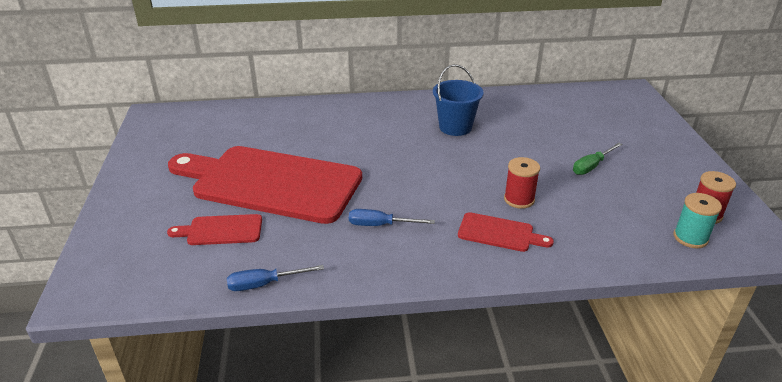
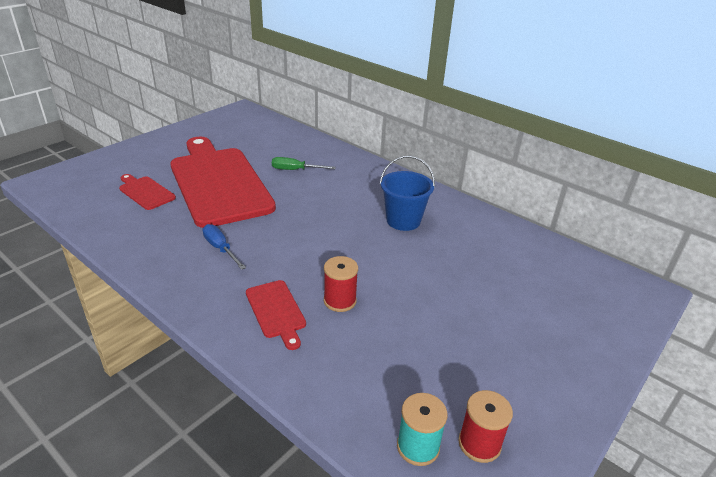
camera: 45 degrees right, 0 degrees up
(264, 284) = (104, 235): blue screwdriver -> none
(591, 166) = (455, 322): green screwdriver -> green screwdriver (295, 170)

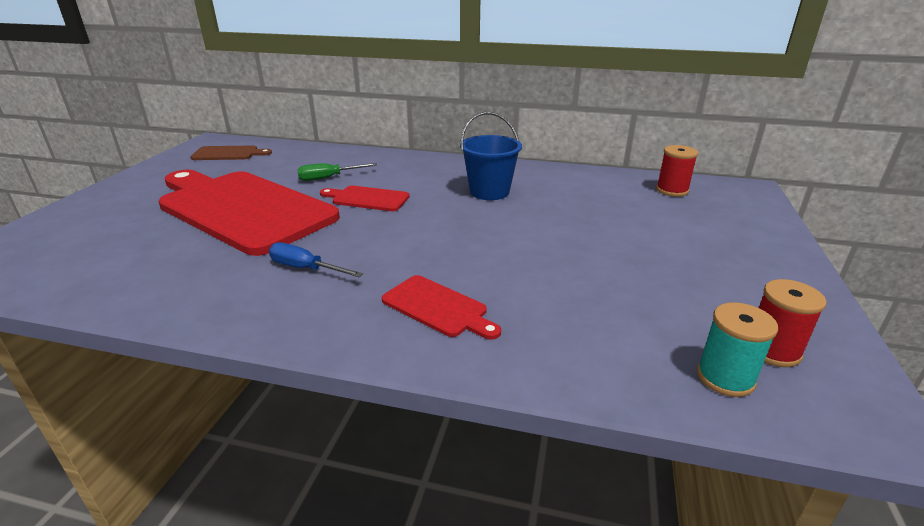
camera: 25 degrees left, 5 degrees down
(145, 192) = (144, 240): red cutting board -> red cutting board (367, 199)
(245, 126) = (228, 154): none -> brown cutting board
(340, 301) = (499, 275): red spool -> red spool (672, 190)

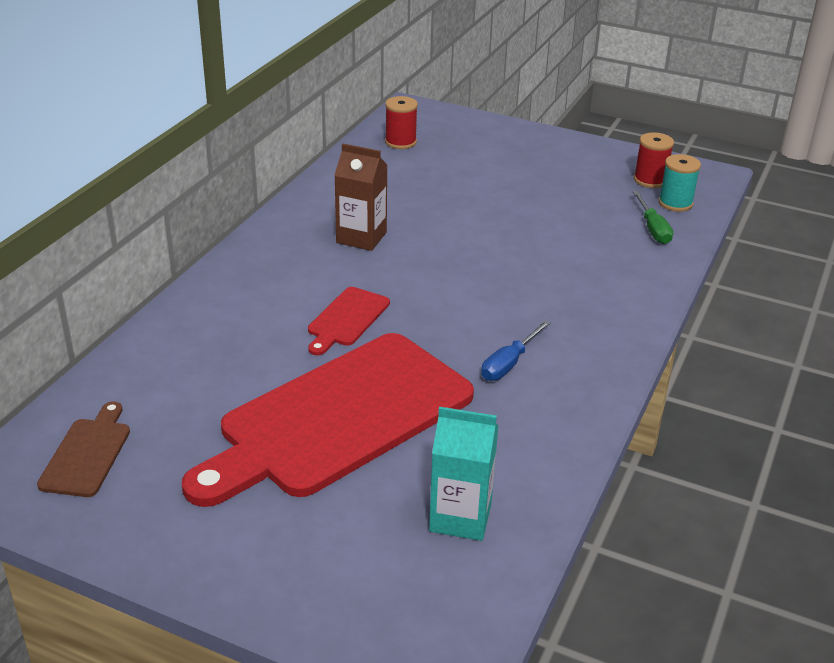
camera: 80 degrees left, 5 degrees up
(102, 262) = (460, 517): none -> turquoise carton
(329, 178) = (260, 347): green screwdriver -> green screwdriver (653, 229)
(437, 307) = (587, 295): red cutting board -> none
(489, 192) = (361, 237): blue bucket -> brown carton

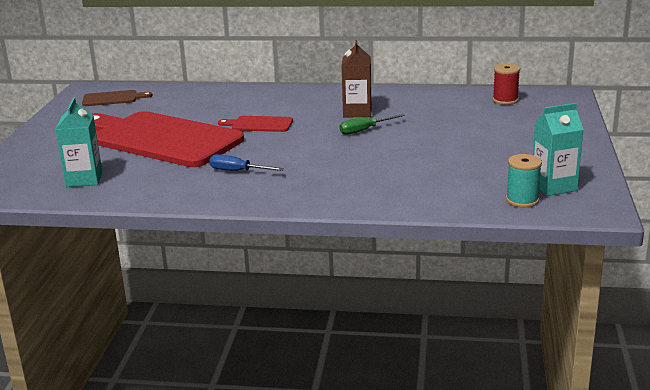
camera: 75 degrees right, 10 degrees down
(650, 180) = (553, 186): red spool -> turquoise carton
(653, 229) = (465, 196): green screwdriver -> green screwdriver (364, 130)

